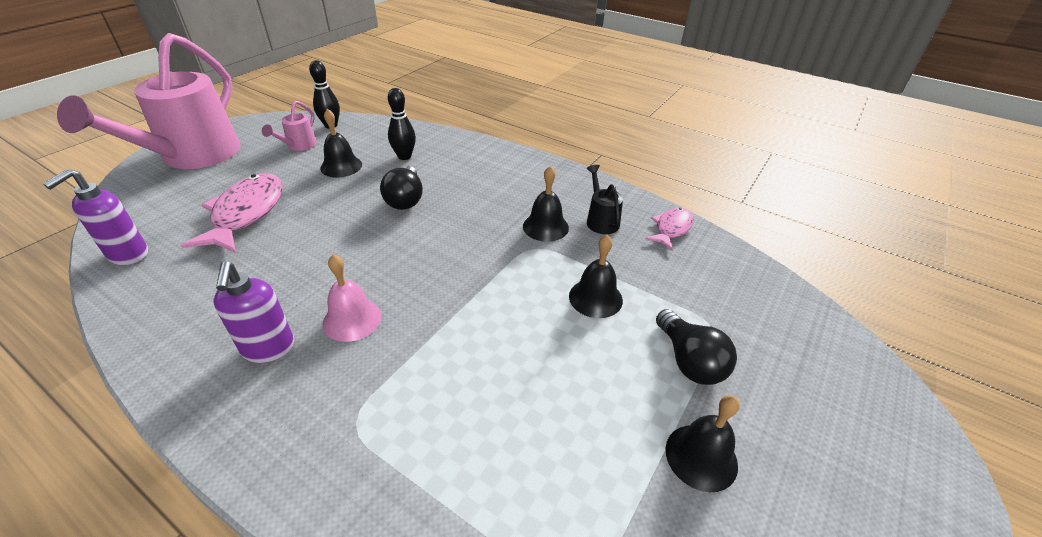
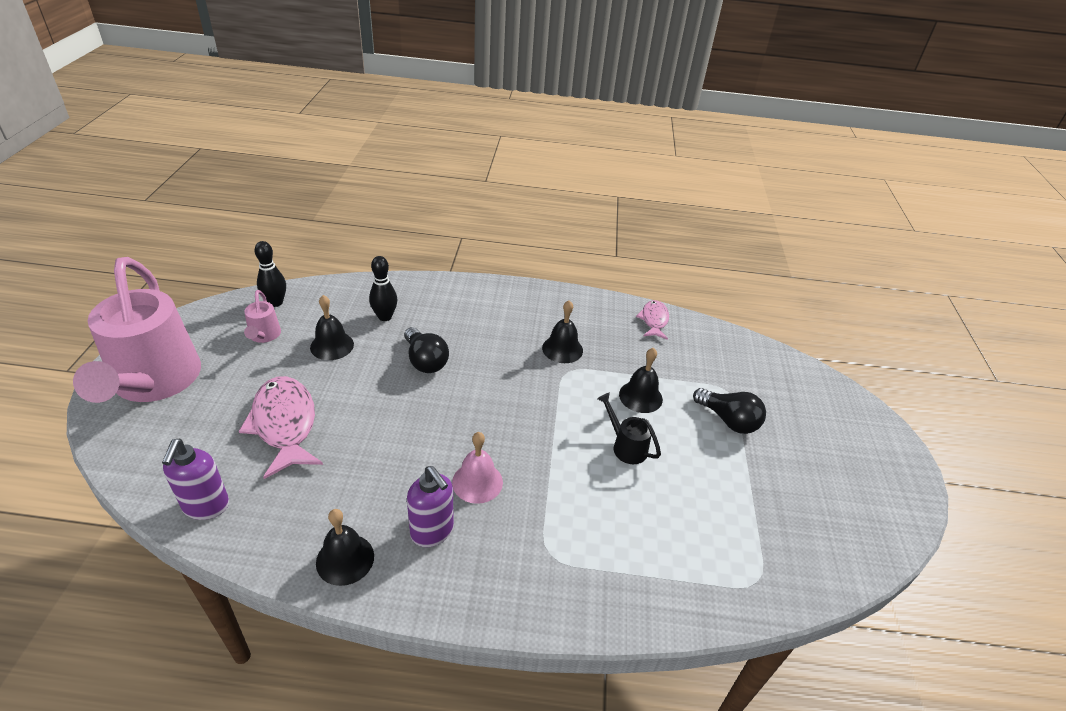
camera: 30 degrees left, 0 degrees up
(601, 220) = (599, 329): black watering can -> black watering can (626, 446)
(701, 457) = (772, 480): black bell -> black bell (345, 559)

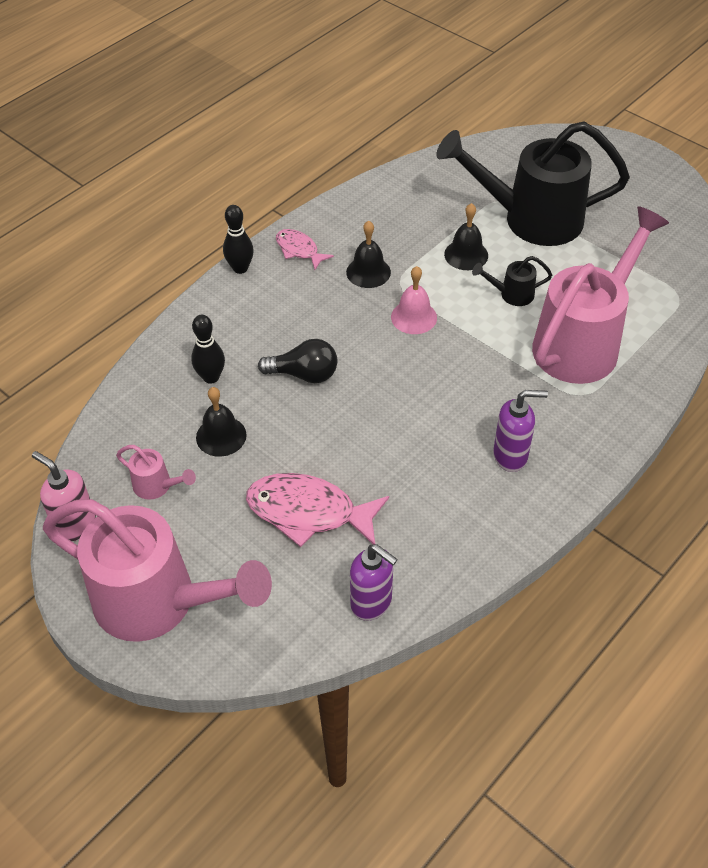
camera: 50 degrees left, 10 degrees up
(207, 315) = (75, 525): none -> pink soap dispenser
(275, 302) = (106, 458): black bowling pin -> black bowling pin (240, 268)
(345, 559) = (499, 523): black bell -> none
(477, 482) = (480, 405): pink bell -> pink bell (414, 317)
(618, 525) = (583, 342): none -> pink watering can
(654, 320) = (382, 192): pink fish -> pink fish (299, 250)
(728, 420) = (531, 219): black light bulb -> black watering can

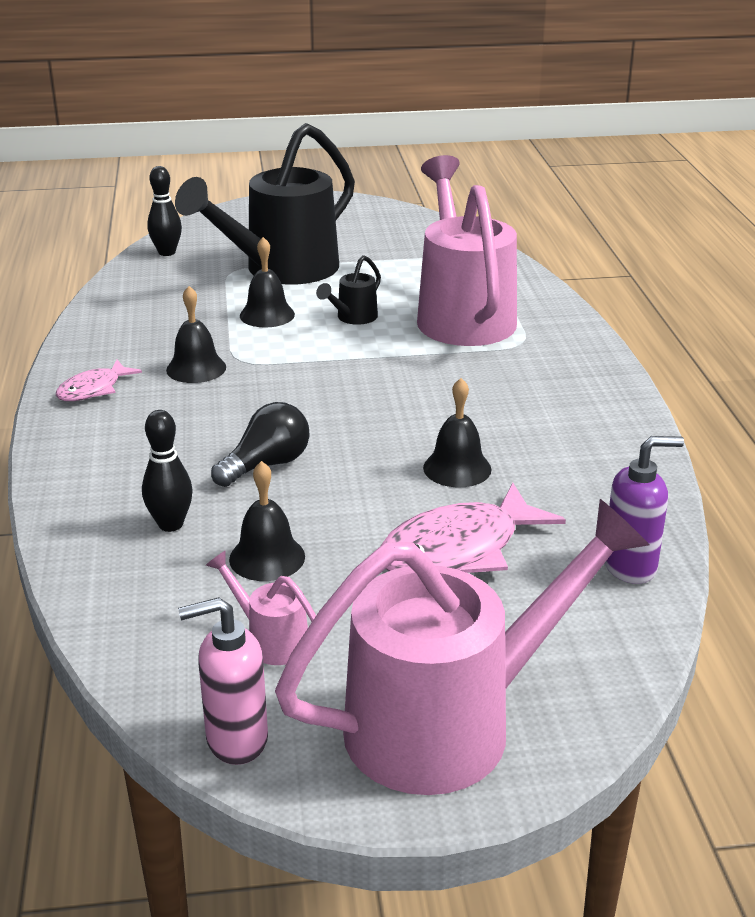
camera: 50 degrees left, 20 degrees down
(157, 486) = (271, 640): pink watering can -> pink watering can turned 120 degrees counterclockwise
(240, 268) = (50, 433): black bowling pin -> black bowling pin (167, 252)
(299, 250) = (93, 389): pink fish -> pink fish turned 45 degrees counterclockwise
(391, 459) = (457, 468): none -> black bell
(414, 317) = (296, 373): pink bell -> none
(510, 456) = (544, 406): purple soap dispenser -> none

